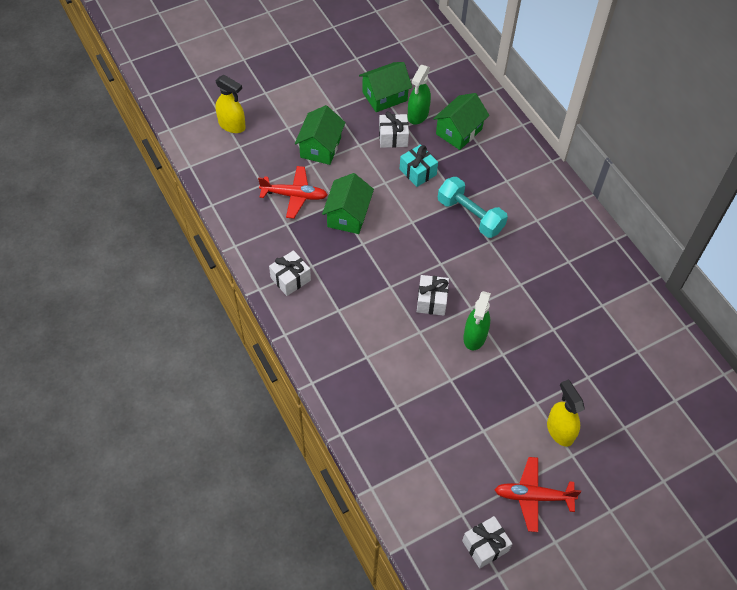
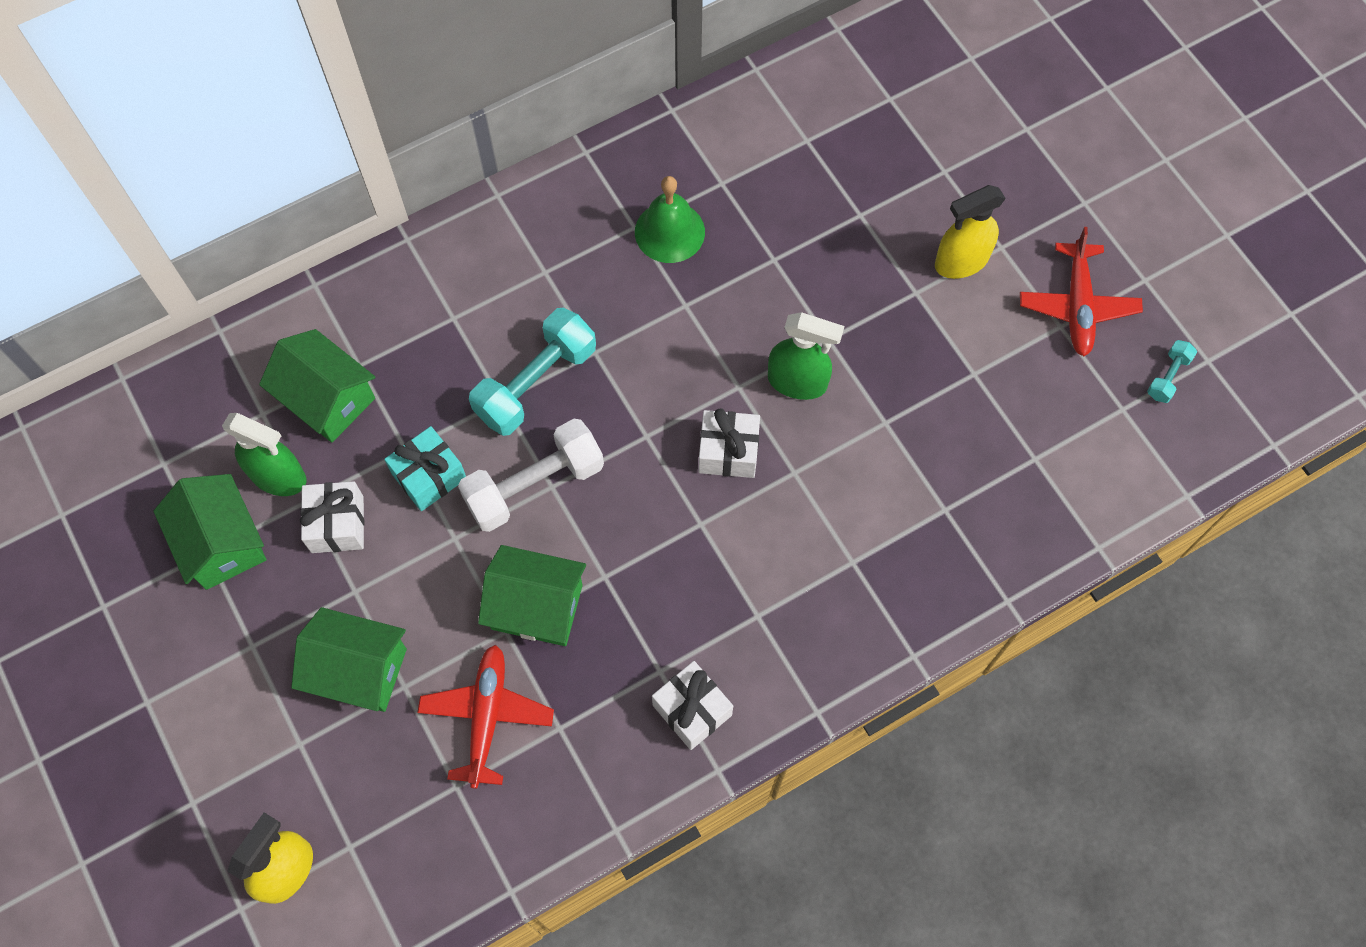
camera: 90 degrees left, 10 degrees up
(413, 214) = (534, 485): none -> white dumbbell
(485, 546) = (1168, 377): white gift -> turquoise dumbbell
(567, 278) = (669, 232): none -> green bell

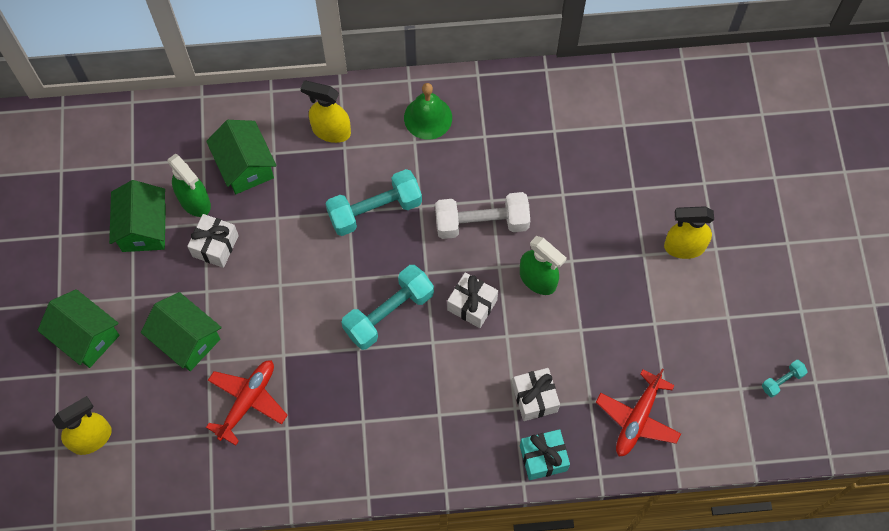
camera: 25 degrees right, 0 degrees up
(424, 303) = (331, 131): none -> yellow spray bottle
(429, 476) = (283, 240): turquoise gift -> turquoise gift (543, 458)
(534, 485) = (343, 273): white dumbbell -> white dumbbell (481, 223)
(537, 606) = (308, 348): green house -> green house (86, 336)
(622, 511) = (388, 313): none -> turquoise dumbbell
(669, 232) = (505, 148): green bell -> green bell (428, 117)
(692, 710) = (370, 454): white gift -> white gift (534, 398)
(1077, 306) = (746, 309): red plane -> red plane (637, 419)

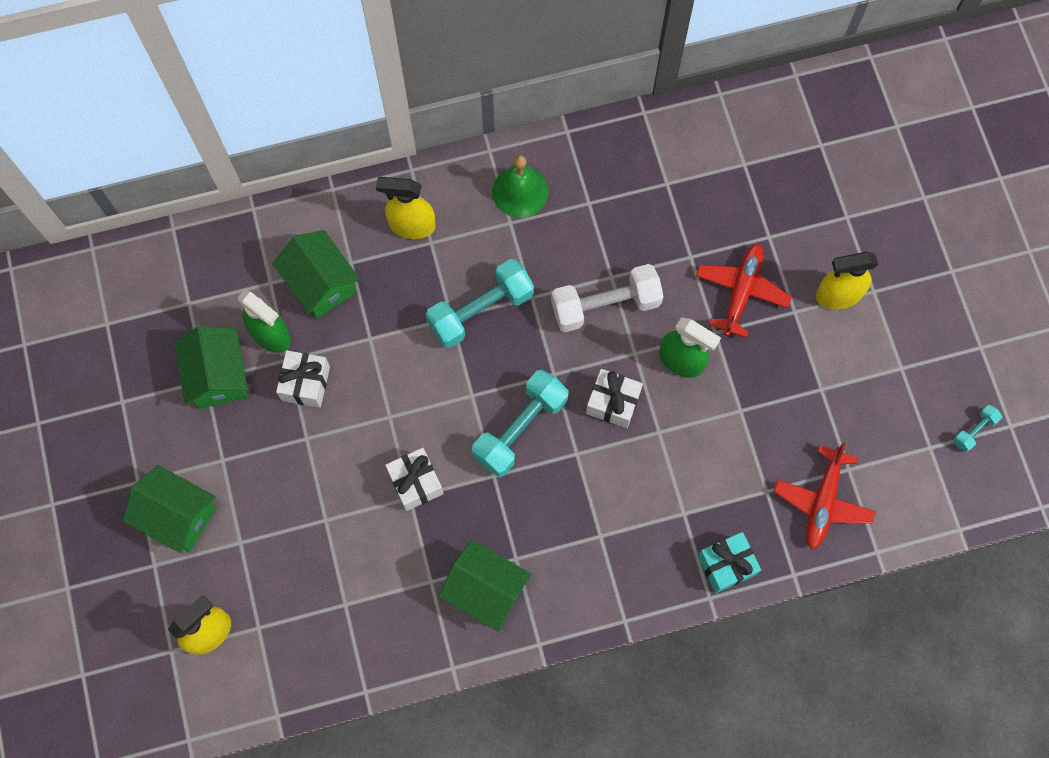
camera: 10 degrees left, 5 degrees up
(186, 339) = (295, 499): green house -> green house (486, 590)
(247, 401) = (380, 558): red plane -> red plane (741, 291)
(534, 398) = (704, 498): white gift -> white gift (415, 483)

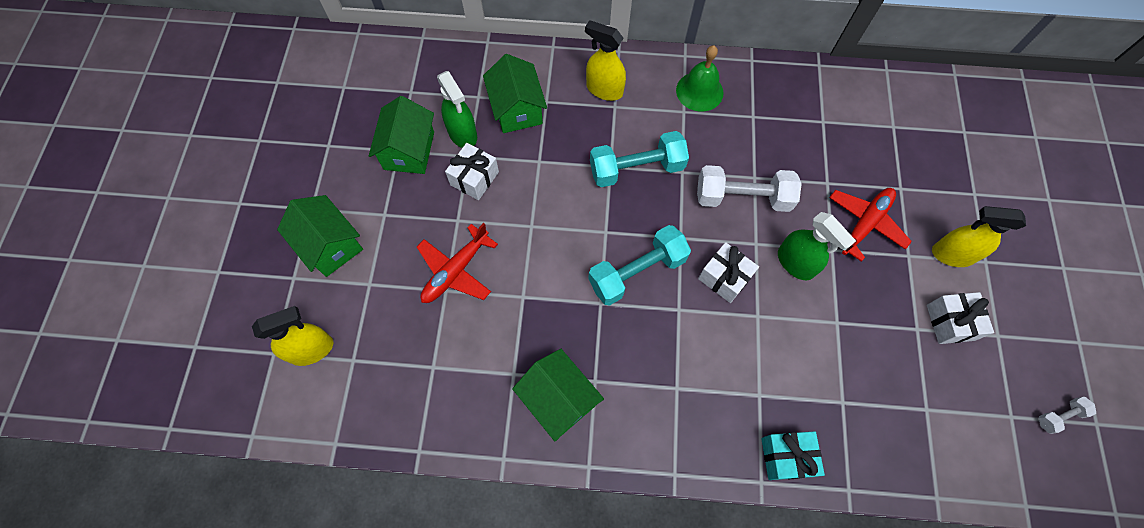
camera: 20 degrees right, 5 degrees down
(415, 483) = (532, 286): white gift -> white gift (950, 322)
(822, 502) = (894, 431): red plane -> red plane (456, 271)
(974, 430) = (1059, 416): turquoise dumbbell -> white dumbbell

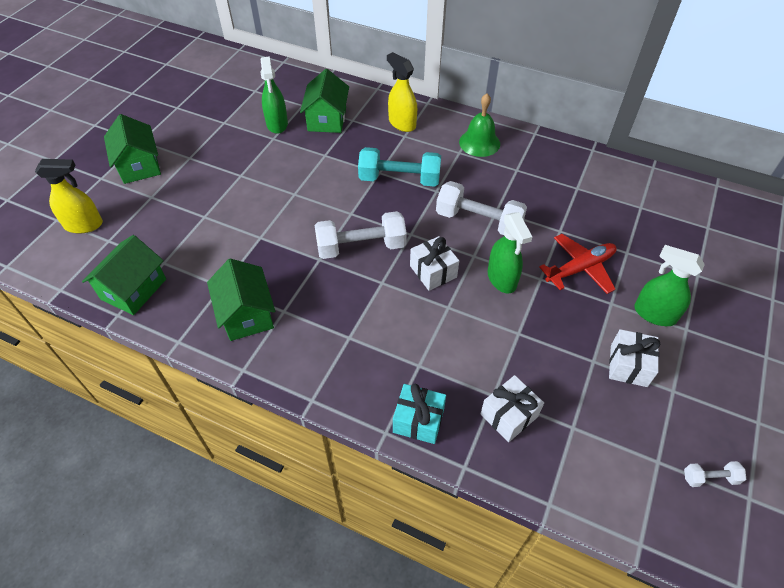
camera: 20 degrees right, 15 degrees down
(409, 150) = (232, 124): green house -> green house (134, 289)
(456, 271) = (219, 206): red plane -> none
(474, 178) = (269, 153): white gift -> white gift (509, 415)
(637, 272) = (361, 247): turquoise dumbbell -> white dumbbell
(952, 254) = (654, 314): yellow spray bottle -> green spray bottle

